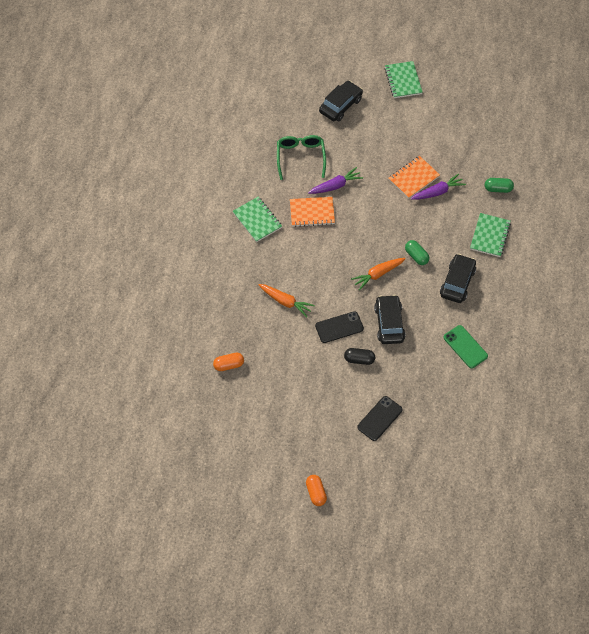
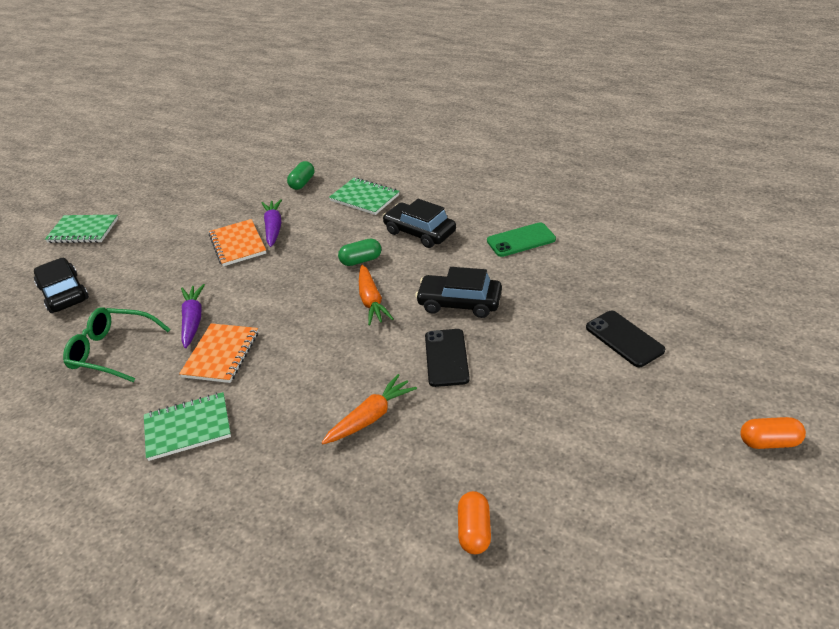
camera: 70 degrees left, 20 degrees down
(359, 359) = (512, 344): black capsule -> none

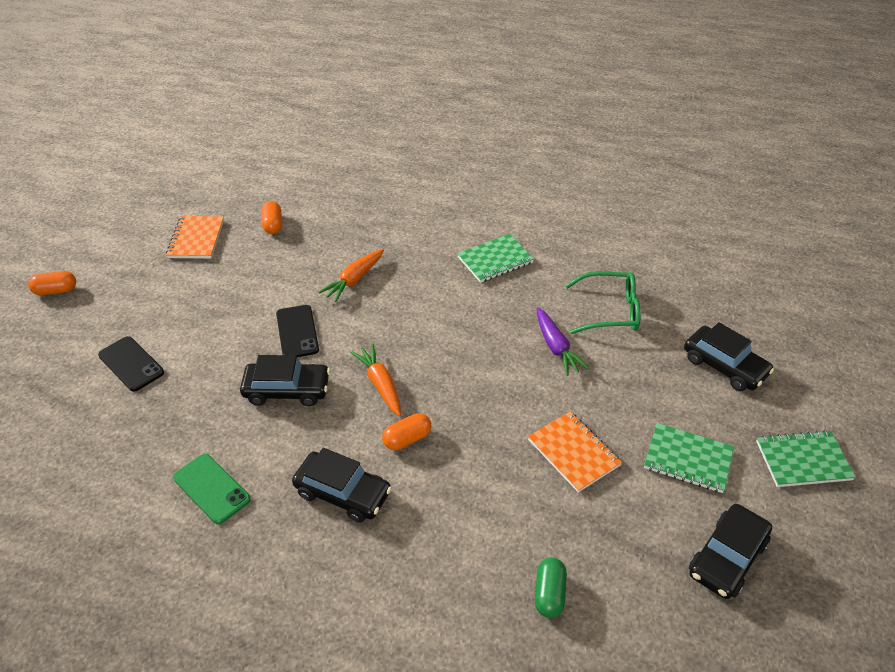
camera: 165 degrees right, 5 degrees up
(185, 191) = (727, 558): none -> black car
(221, 354) = (505, 316): orange notebook -> orange notebook (196, 239)
(273, 228) = (542, 486): purple carrot -> none
(361, 260) = (407, 439): green capsule -> orange capsule
(364, 198) = (436, 562): green notebook -> green notebook (687, 459)
(521, 240) = (211, 488): green phone -> green phone turned 75 degrees clockwise

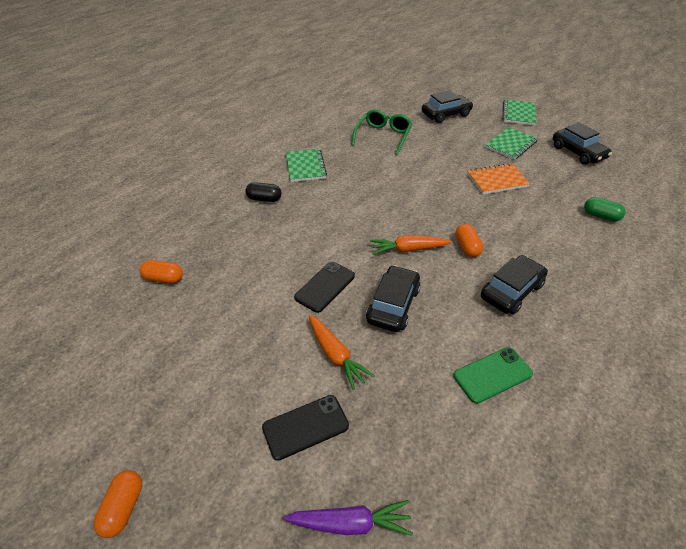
camera: 70 degrees left, 0 degrees up
(196, 239) = (136, 343): orange notebook -> none
(297, 332) = (325, 287): black phone -> black phone turned 60 degrees counterclockwise
(354, 280) = (280, 240): orange carrot -> orange carrot (335, 355)
(416, 247) = (264, 199): none -> black capsule
(556, 347) = (405, 164): purple carrot -> purple carrot (350, 523)

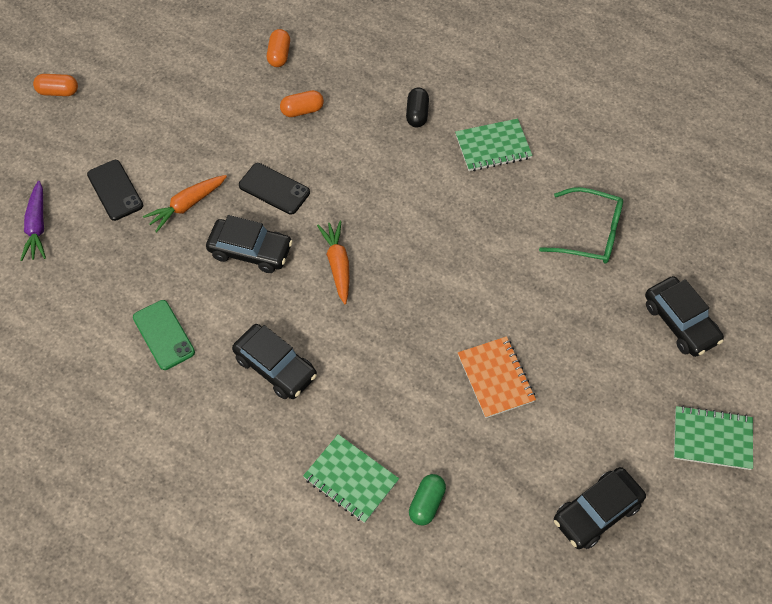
camera: 85 degrees right, 15 degrees up
(467, 247) = (347, 327): orange capsule -> orange capsule (302, 110)
(511, 145) = (601, 411): green notebook -> green notebook (351, 479)

